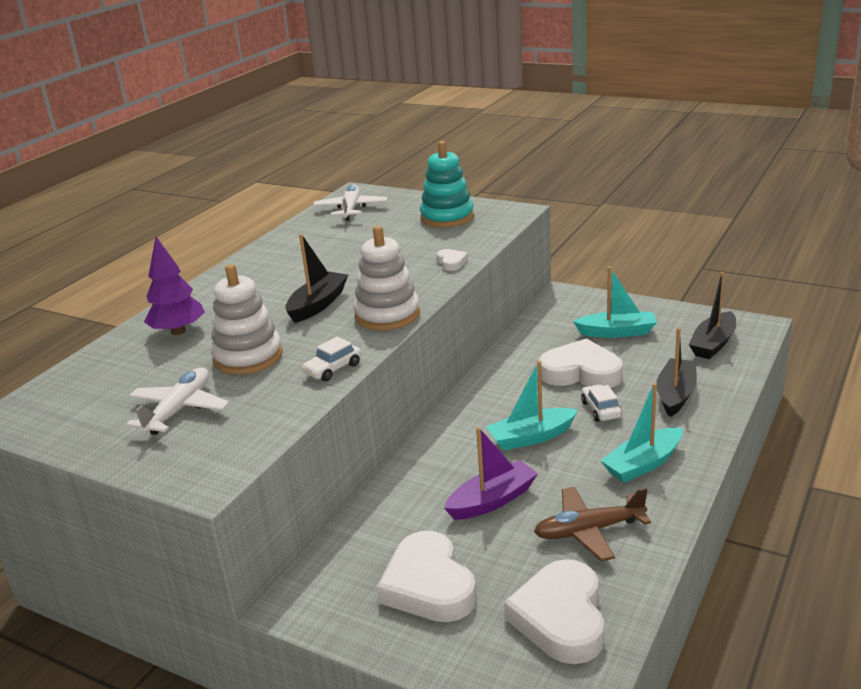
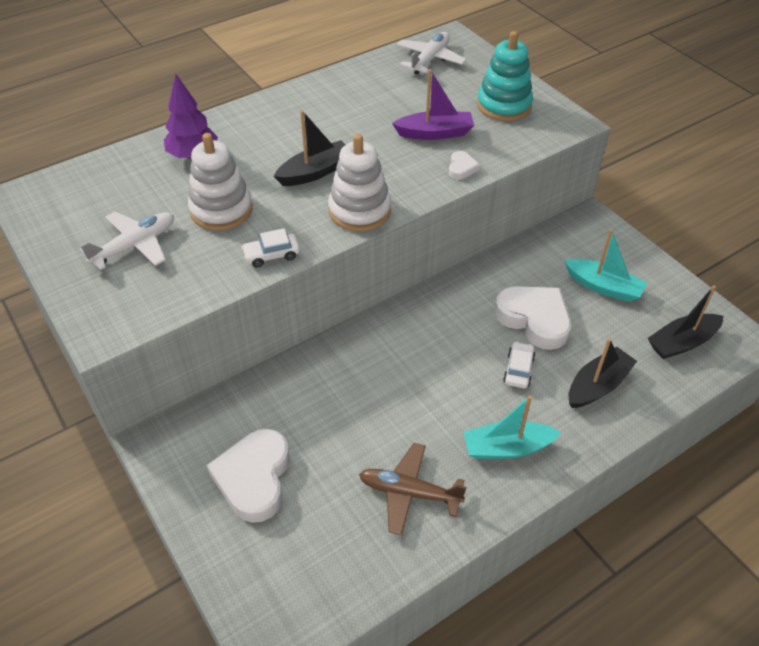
camera: 25 degrees right, 20 degrees up
(492, 500) = (359, 421): purple boat -> purple boat (435, 133)
(531, 437) = (438, 371): turquoise boat -> none
(561, 618) = (324, 564): white heart -> none

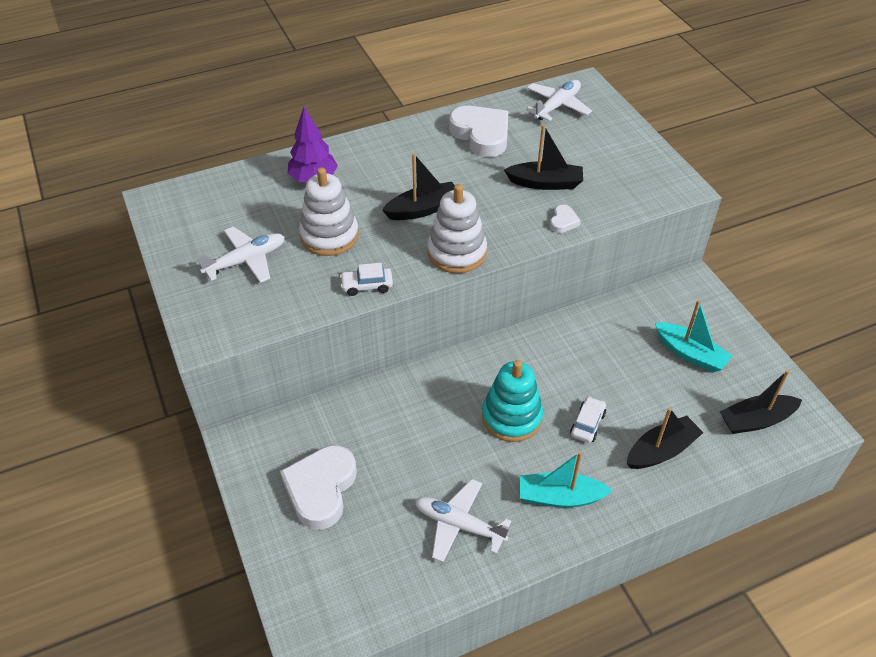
camera: 10 degrees right, 0 degrees up
(409, 492) = (459, 524): brown plane -> white plane
(435, 133) = (545, 183): purple boat -> black boat
(504, 105) = (619, 162): turquoise stacking toy -> turquoise stacking toy (511, 417)
(534, 319) = (614, 377): white heart -> white heart (481, 135)

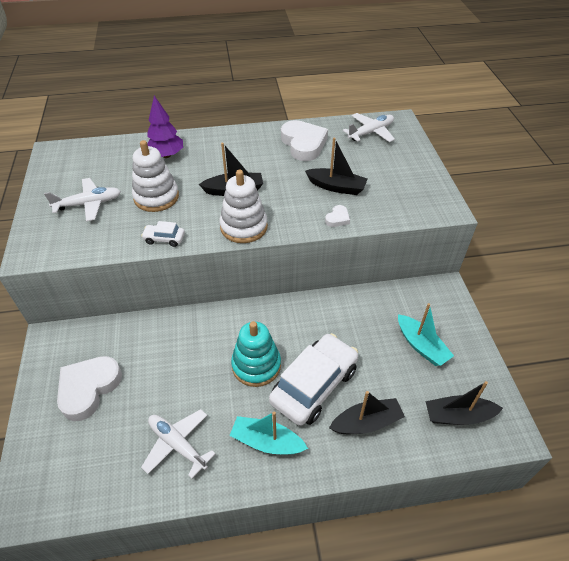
camera: 15 degrees right, 0 degrees up
(587, 424) = (314, 385): white car -> white car, size x2.34

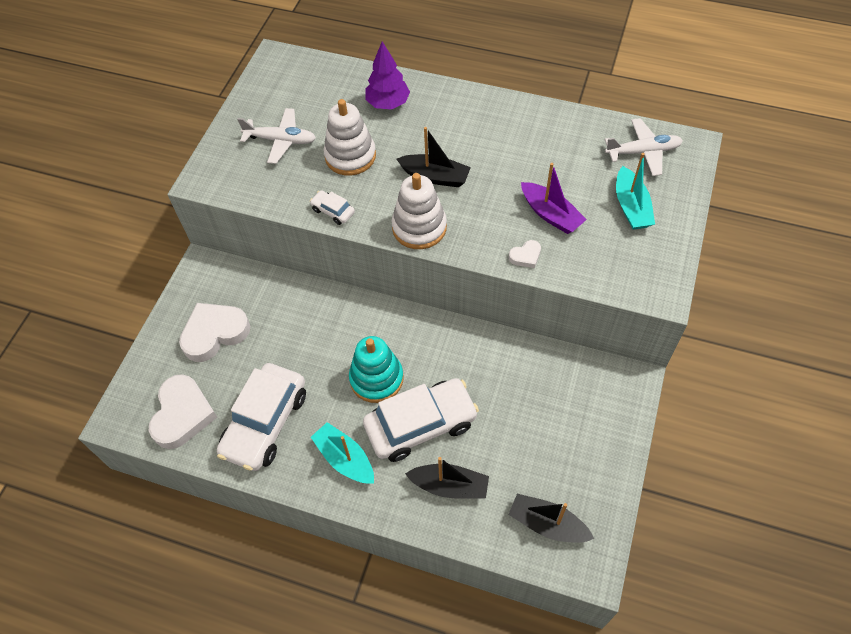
camera: 30 degrees right, 10 degrees up
(177, 444) = (265, 423): white plane -> white car
(303, 144) = (549, 141): white heart -> white heart (183, 414)
(336, 187) = (550, 214): black boat -> purple boat
(421, 346) = (559, 434): turquoise boat -> turquoise boat (631, 207)

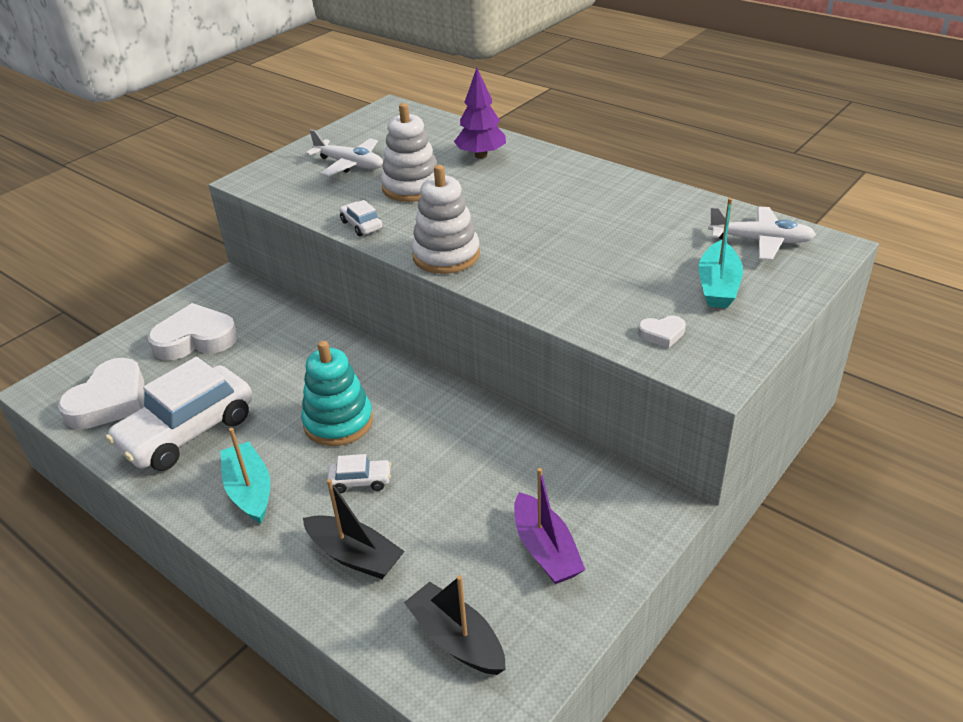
camera: 20 degrees right, 20 degrees down
(421, 425) = (360, 481): white car -> white car, size x0.43
(435, 177) = (493, 218): black boat -> none
(525, 256) = (555, 303): white heart -> white heart (662, 334)
(550, 214) = (610, 273): purple boat -> purple boat (545, 549)

